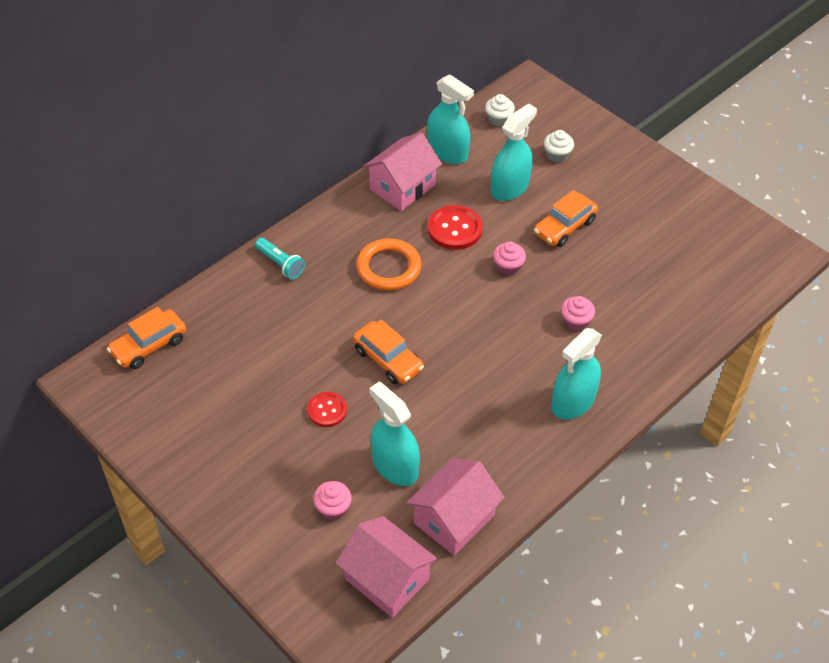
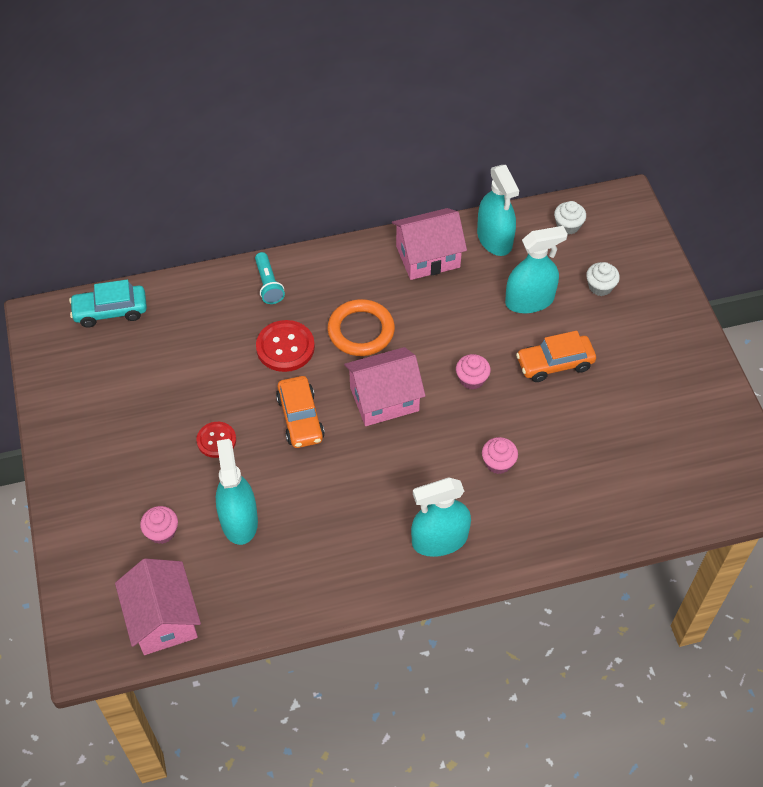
camera: 30 degrees right, 5 degrees up
(149, 346) = (110, 311): orange car -> turquoise car
(454, 519) = (256, 595): pink house -> pink house (384, 399)
(455, 229) = (448, 319): red button -> red button (285, 347)

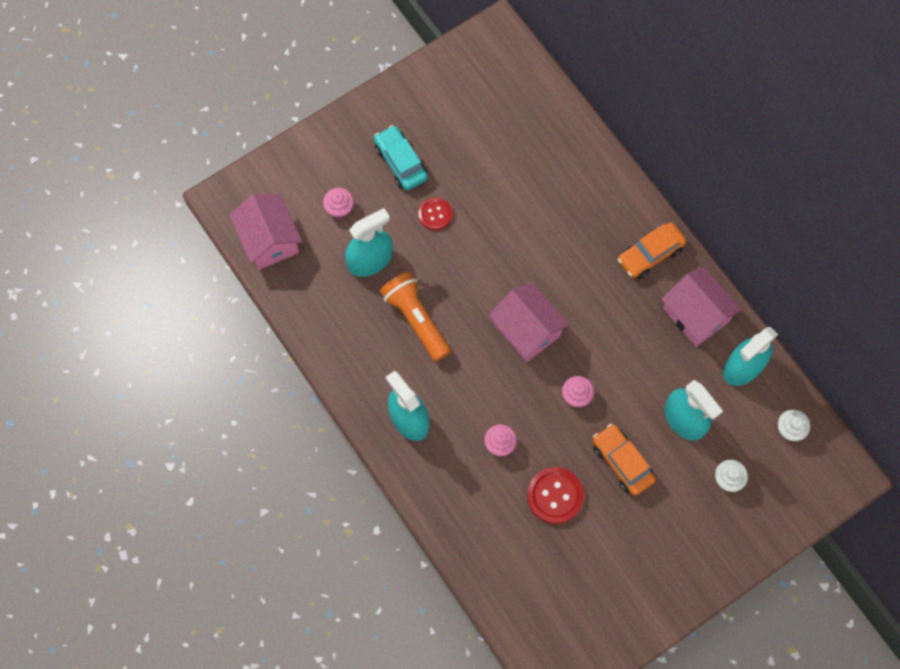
camera: 70 degrees right, 15 degrees up
(110, 311) = (526, 81): turquoise car -> turquoise car (400, 162)
(163, 618) = (269, 240): pink house -> pink house turned 75 degrees counterclockwise
(268, 284) = (606, 192): turquoise flashlight -> none
(285, 347) = (547, 231): red button -> red button (555, 496)
(300, 418) = (481, 270): orange car -> orange car (650, 254)
(328, 497) = (416, 319): none -> orange flashlight
(361, 331) = (589, 286): orange ring -> none

